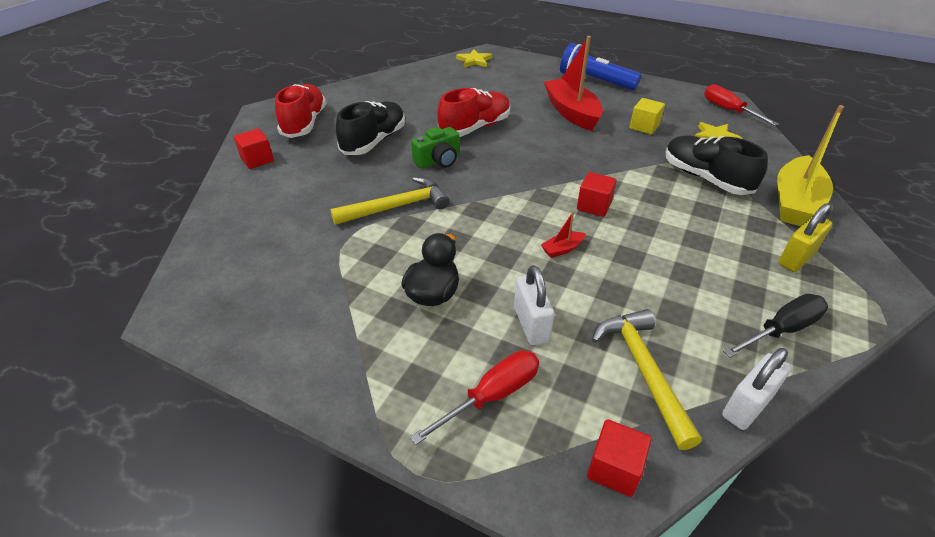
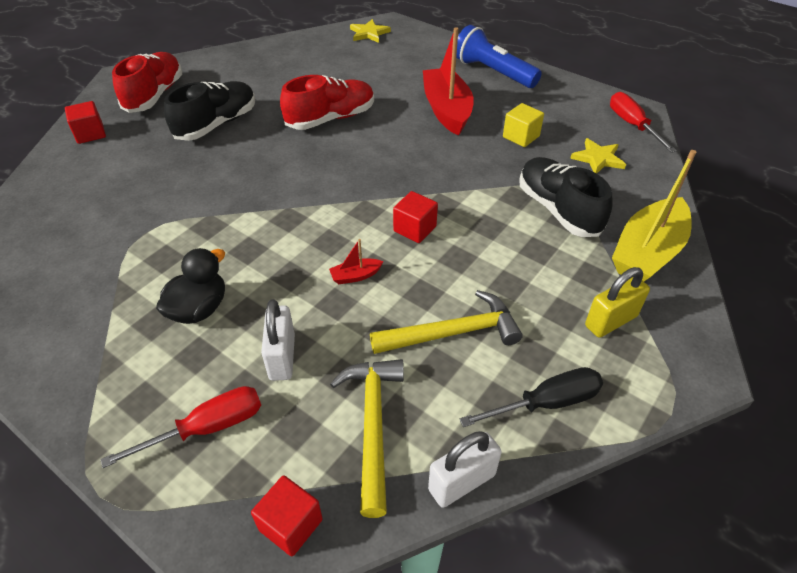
camera: 10 degrees right, 5 degrees up
(397, 207) = (207, 205): yellow hammer -> yellow hammer (453, 333)
(438, 161) = (273, 155): green camera -> none

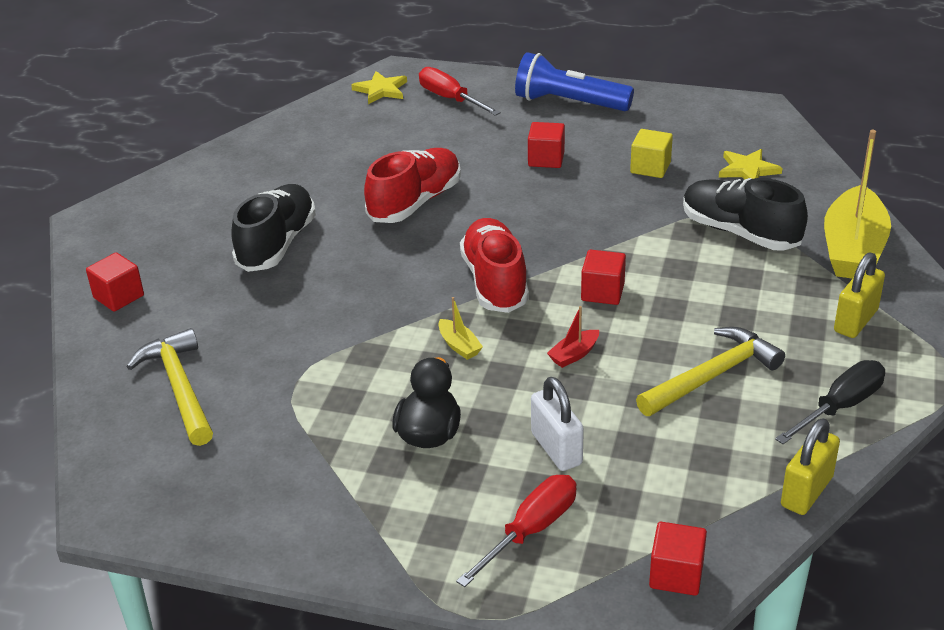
camera: 20 degrees left, 10 degrees down
(155, 95) = (162, 231): red shoe -> red shoe (495, 281)
(277, 240) = (459, 346): none -> yellow boat
(373, 425) = (692, 476): yellow hammer -> yellow hammer (180, 388)
(447, 110) = (546, 159): red boat -> red cube
(462, 482) = (806, 492): white padlock -> yellow padlock
(632, 125) = (762, 125): red screwdriver -> red screwdriver (450, 99)

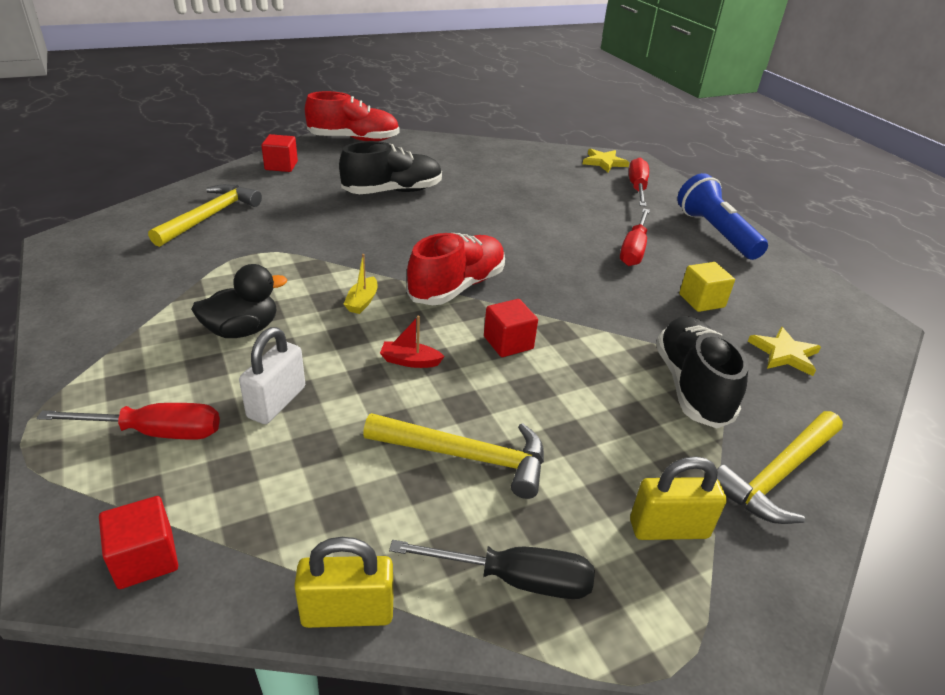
camera: 45 degrees right, 0 degrees up
(415, 202) = (504, 220): red shoe -> red shoe (354, 139)
(546, 159) = (633, 250): red cube -> red screwdriver
(852, 249) = (777, 475): yellow boat -> yellow hammer

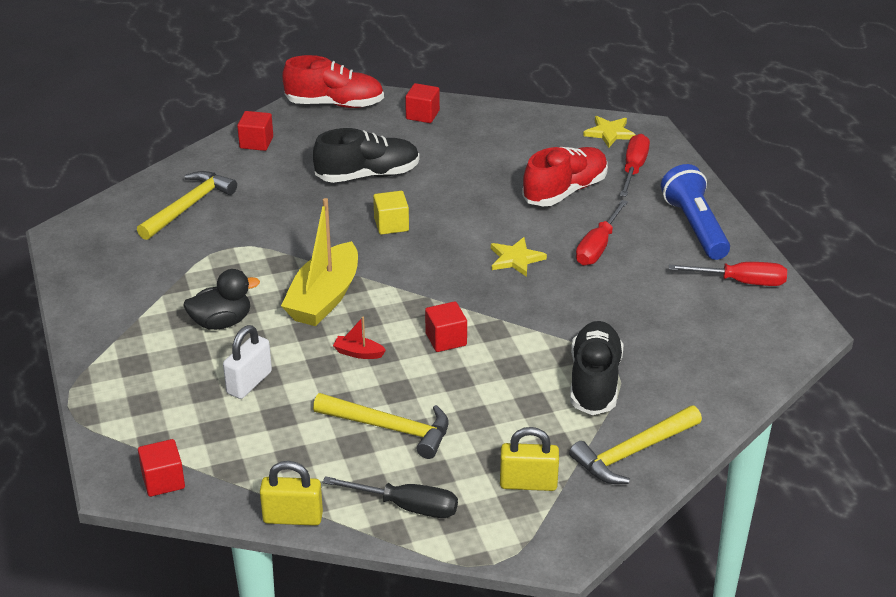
camera: 10 degrees right, 0 degrees up
(156, 432) = (161, 401): red screwdriver -> red screwdriver (741, 282)
(362, 301) = (324, 298): yellow boat -> yellow boat, size x2.42
(435, 148) = (422, 115): none -> red cube
(457, 287) = (412, 284): red shoe -> red shoe (565, 191)
(701, 301) = (642, 303): yellow cube -> yellow cube (391, 225)
(784, 353) = (695, 356): yellow star -> yellow star (515, 259)

